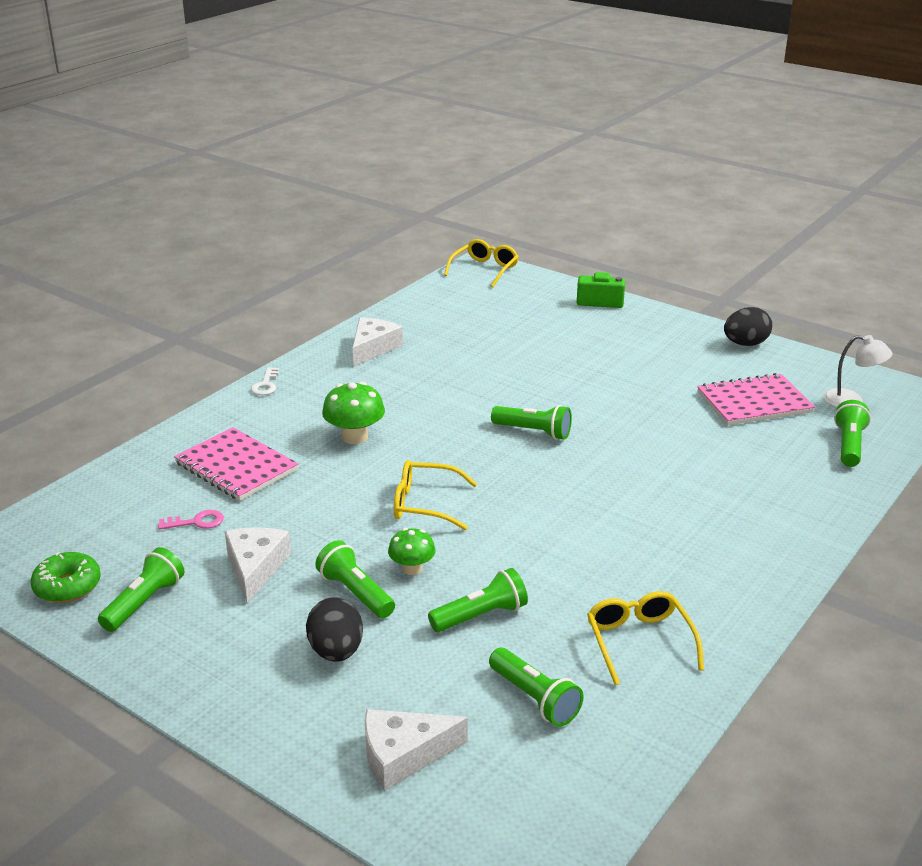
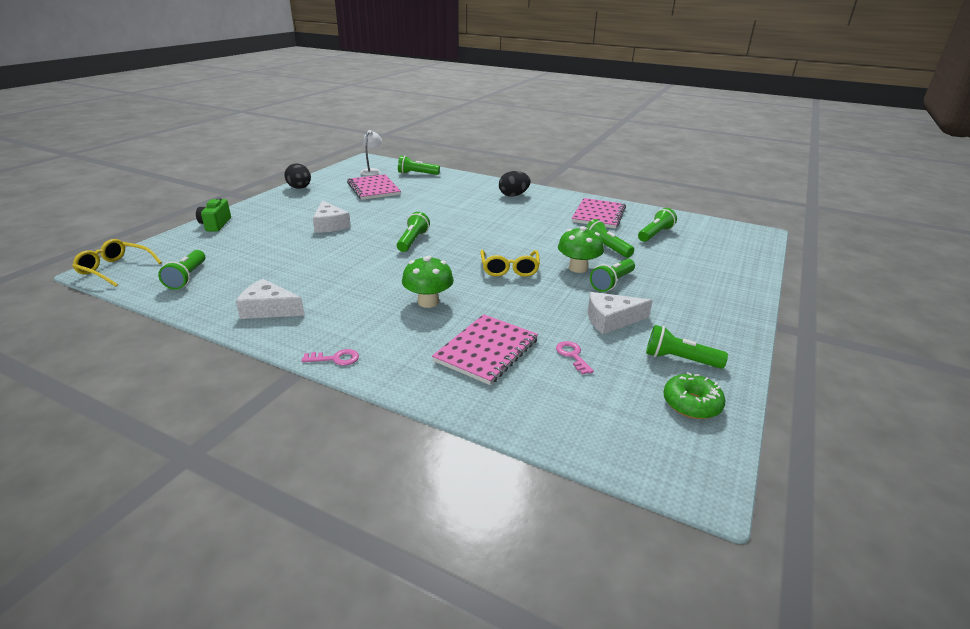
camera: 100 degrees left, 0 degrees up
(265, 385) = (336, 358): white key -> pink key
(336, 651) = (666, 283): black egg -> black egg (513, 195)
(403, 755) = (719, 259): white cheese -> white cheese (330, 225)
(412, 568) = (578, 268): green mushroom -> green mushroom, size x1.54
(456, 303) = (187, 277): none -> green flashlight
(639, 642) = (598, 215): yellow glasses -> pink notebook

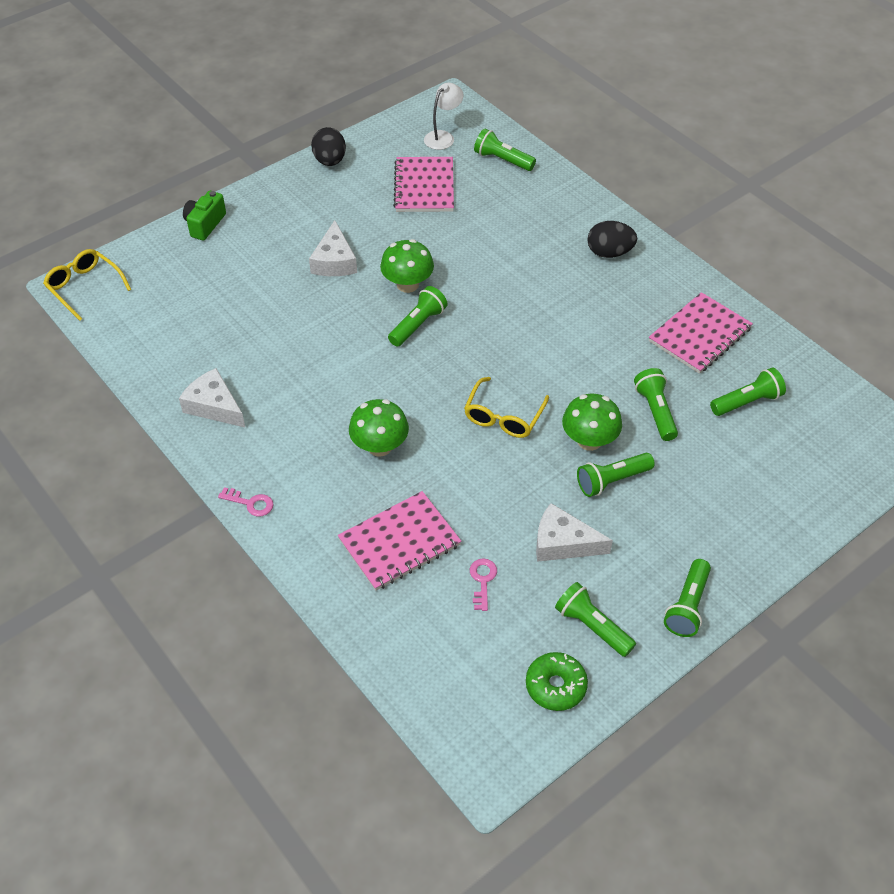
camera: 25 degrees right, 20 degrees up
(187, 277) = (150, 324): green flashlight -> green flashlight (687, 606)
(391, 226) = (407, 284): none -> green mushroom

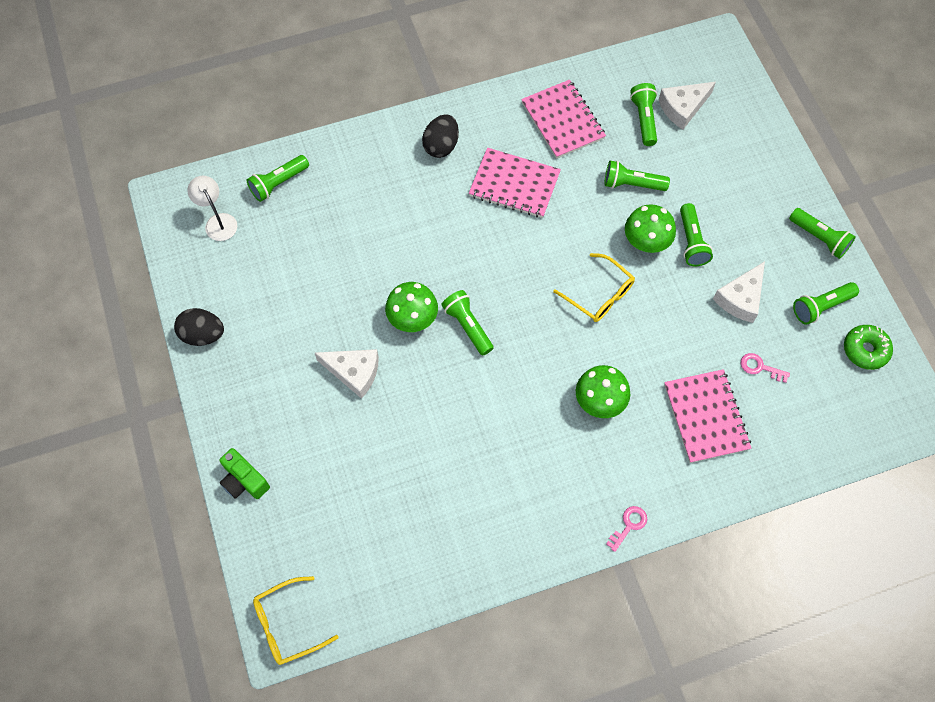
camera: 70 degrees left, 15 degrees up
(214, 406) = (503, 530): white cheese -> white cheese (682, 108)
(424, 186) = (284, 262): pink notebook -> pink notebook (514, 184)

